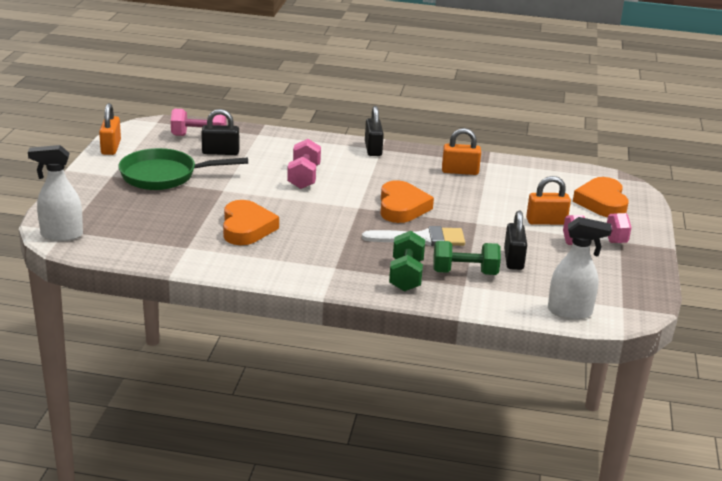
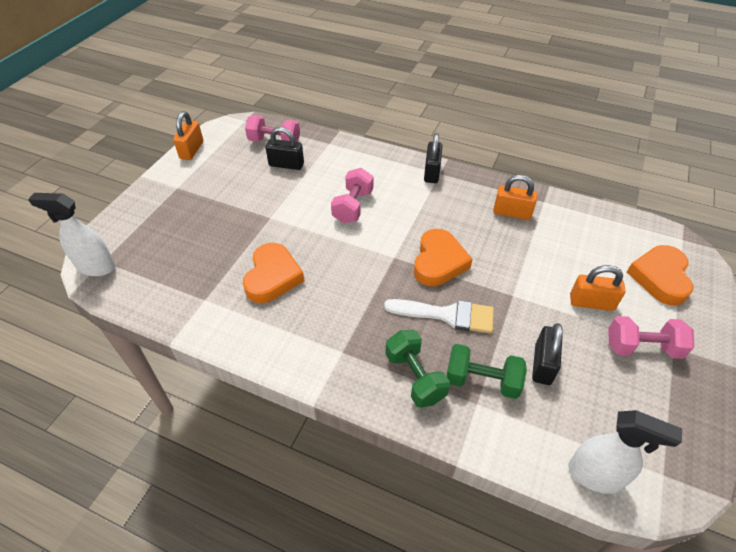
camera: 15 degrees right, 20 degrees up
(164, 176) = (223, 192): green pan -> none
(406, 276) = (415, 377): green dumbbell -> green dumbbell turned 45 degrees counterclockwise

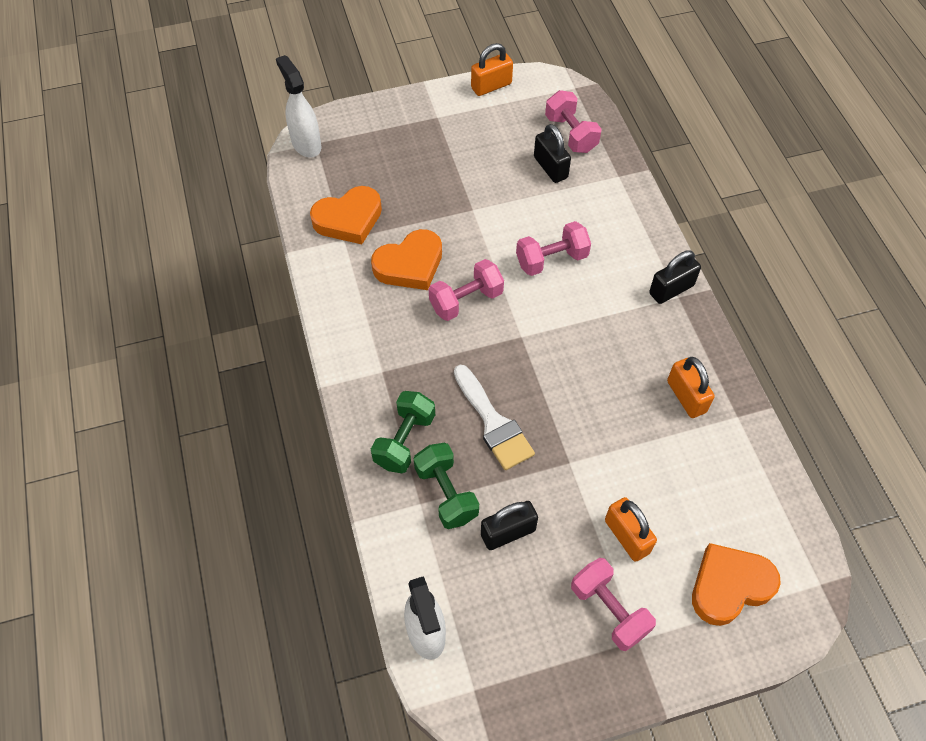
camera: 50 degrees right, 10 degrees up
(336, 266) = (466, 300): none -> pink dumbbell
(439, 262) = (551, 375): orange heart -> orange heart (348, 219)

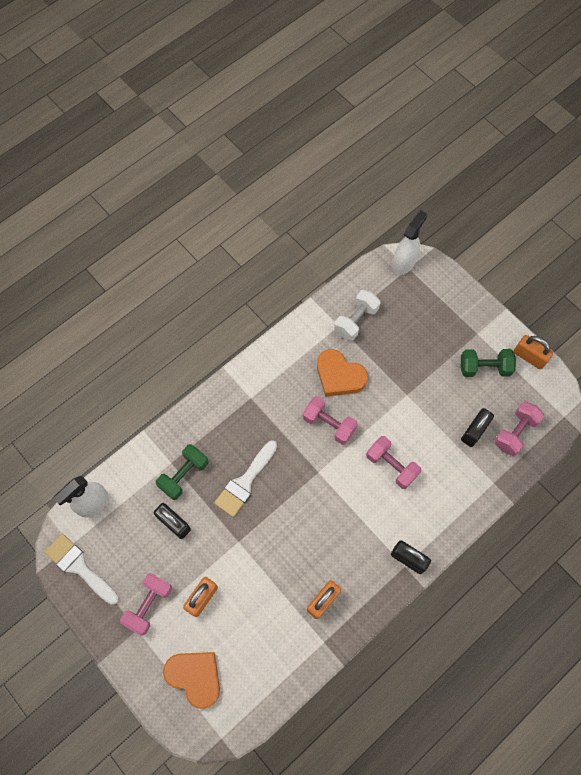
camera: 65 degrees right, 10 degrees up
(348, 219) = (356, 320): orange heart -> white dumbbell
(404, 440) = (208, 434): green dumbbell -> green dumbbell (484, 368)
(513, 689) = (79, 567): none -> white brush

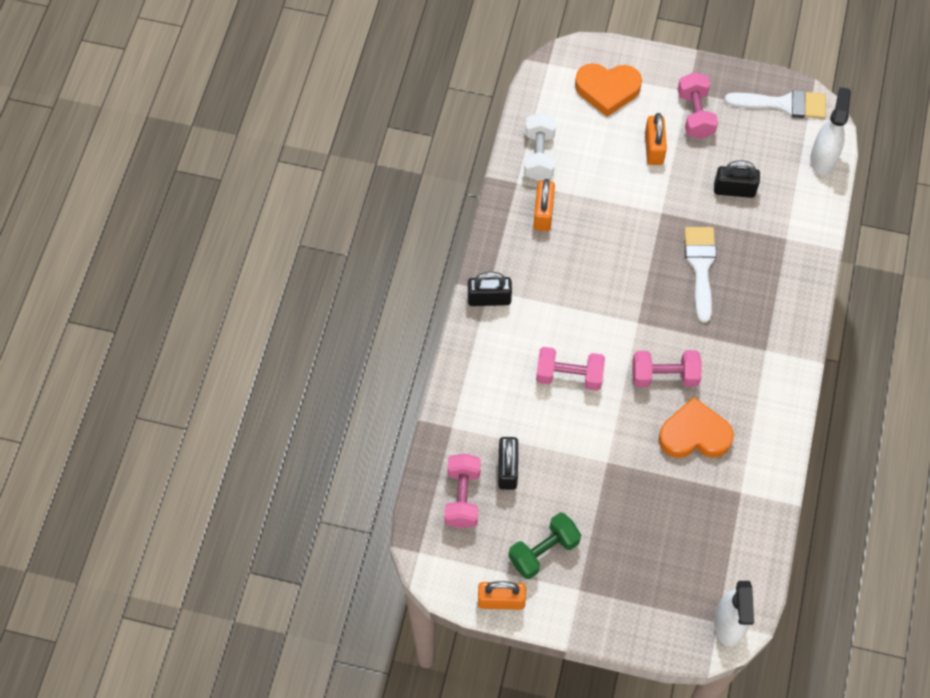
camera: 145 degrees right, 5 degrees down
(184, 475) = (763, 235): green dumbbell -> none
(356, 320) = (726, 511): white dumbbell -> white dumbbell (539, 155)

